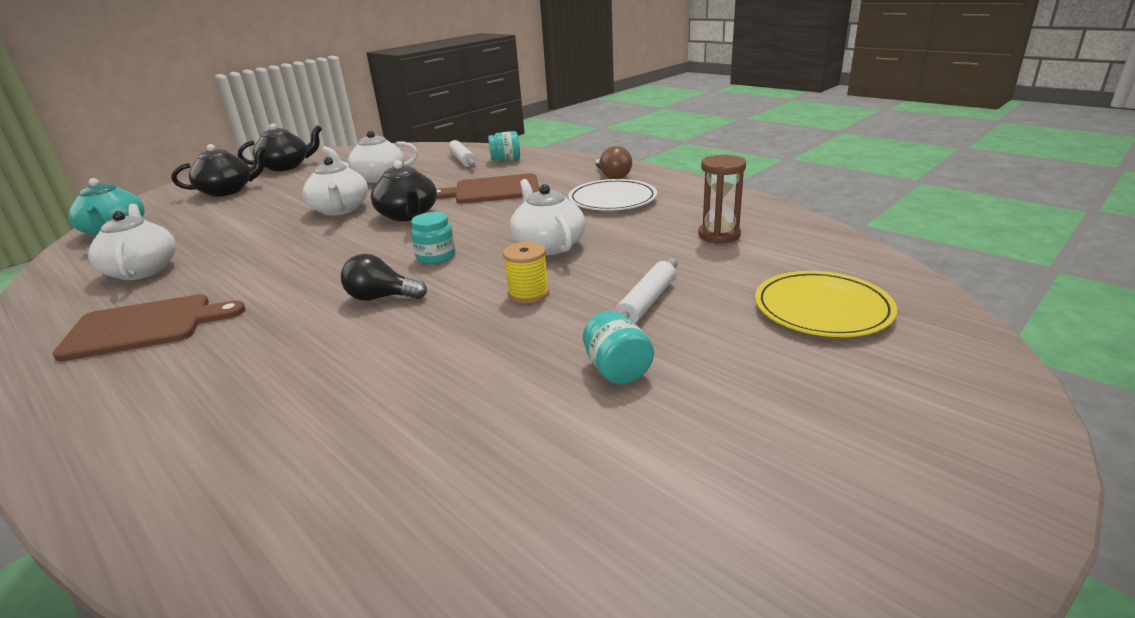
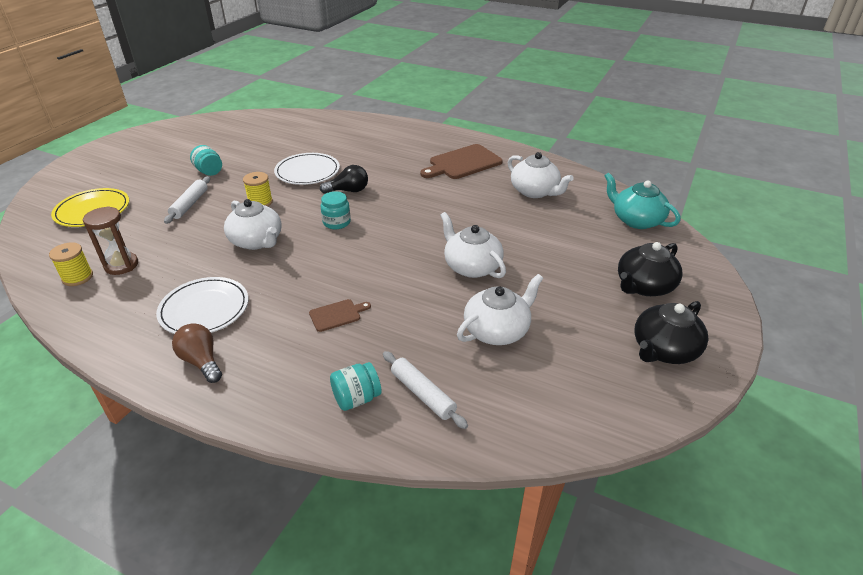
camera: 160 degrees right, 10 degrees up
(408, 215) = (397, 265): black teapot -> none
(419, 343) = (307, 172): none -> white plate
(493, 190) = (337, 315): brown cutting board -> brown cutting board, size x0.51
(767, 228) = (77, 277): none -> yellow spool

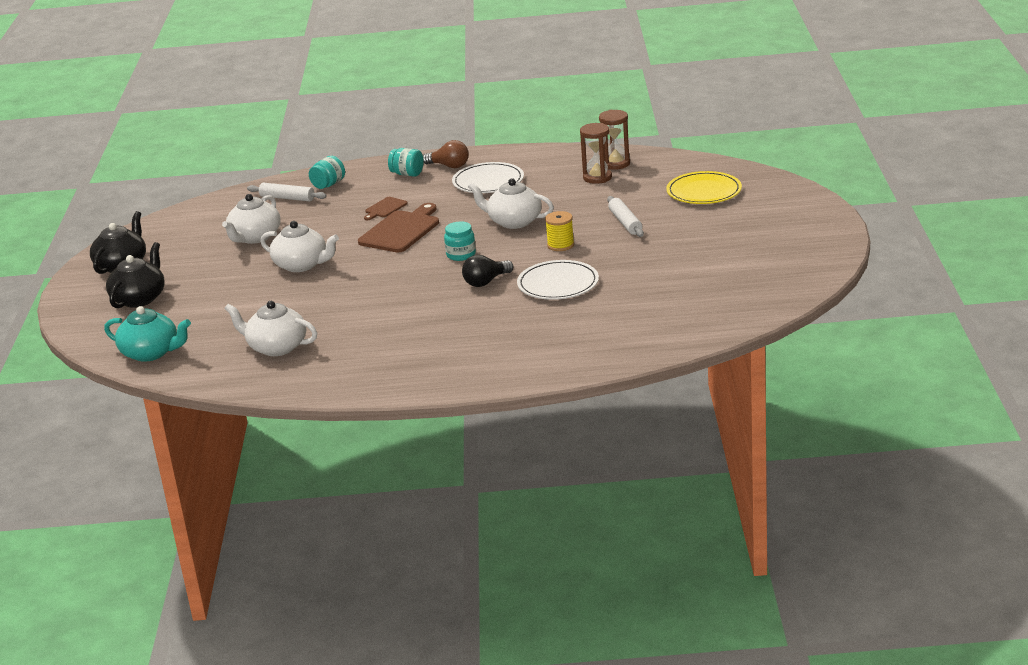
camera: 155 degrees right, 10 degrees down
(77, 277) = (616, 164): yellow spool -> brown hourglass
(209, 171) = (664, 250): turquoise jar -> turquoise jar (407, 174)
(463, 163) = (386, 352): brown cutting board -> brown cutting board (401, 230)

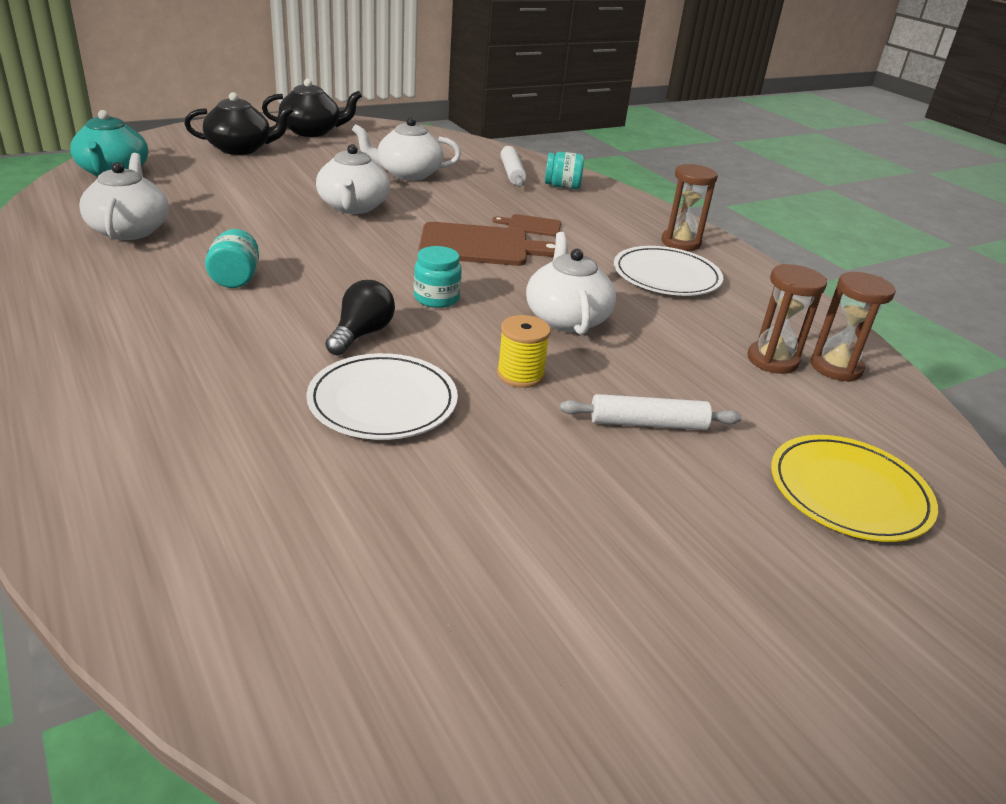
camera: 55 degrees right, 5 degrees up
(407, 174) = (632, 222): turquoise jar -> turquoise jar (235, 279)
(449, 166) = (680, 243): brown light bulb -> brown hourglass
(486, 282) = (361, 334): black light bulb -> black light bulb turned 90 degrees clockwise
(625, 222) = (648, 423): white rolling pin -> white rolling pin turned 45 degrees clockwise

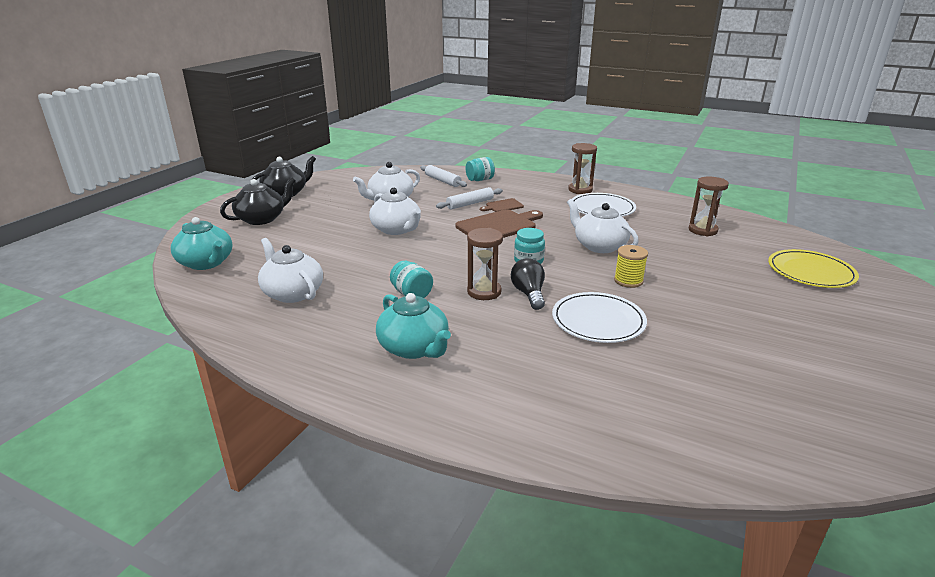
camera: 30 degrees left, 5 degrees down
(131, 332) = (414, 348): none -> turquoise teapot
(648, 423) = (709, 278): white rolling pin -> white rolling pin (470, 204)
(836, 368) = (727, 223): brown hourglass -> brown hourglass (484, 292)

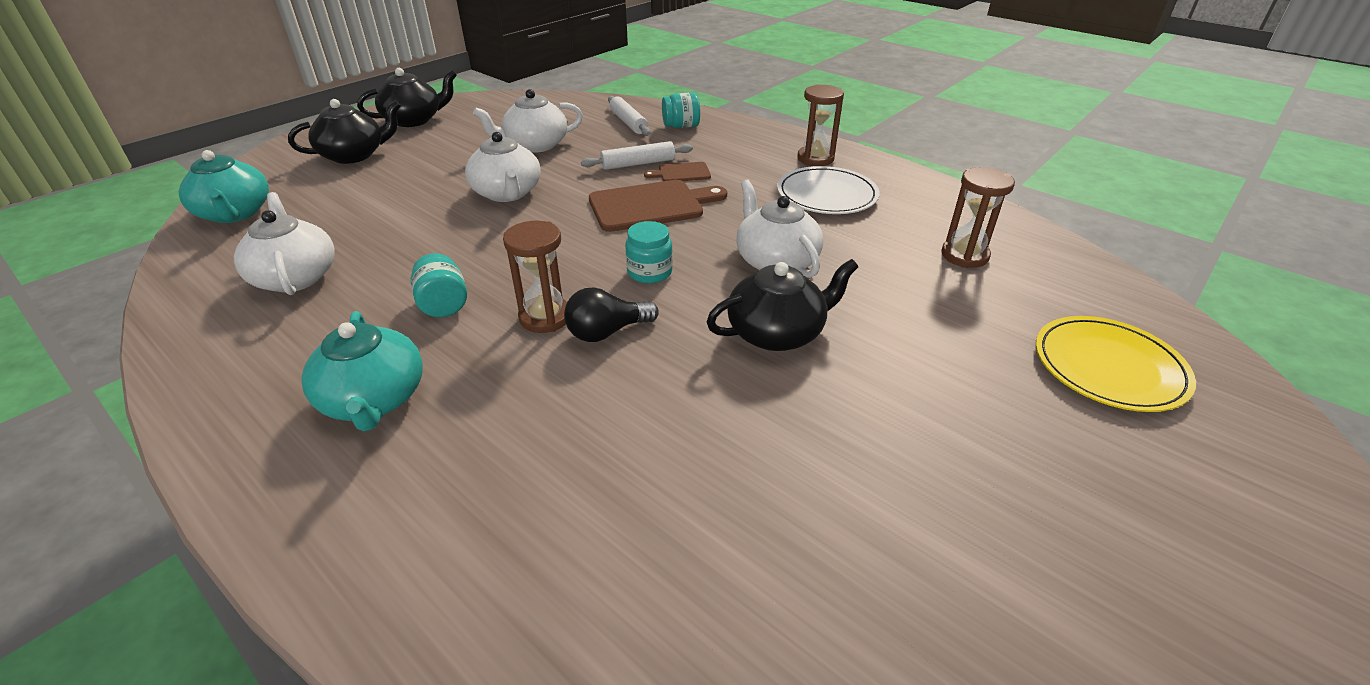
camera: 15 degrees right, 10 degrees up
(529, 294) = (607, 332): black light bulb -> black light bulb turned 120 degrees counterclockwise
(598, 321) = (676, 401): white plate -> none
(628, 281) = (777, 333): yellow spool -> black teapot

